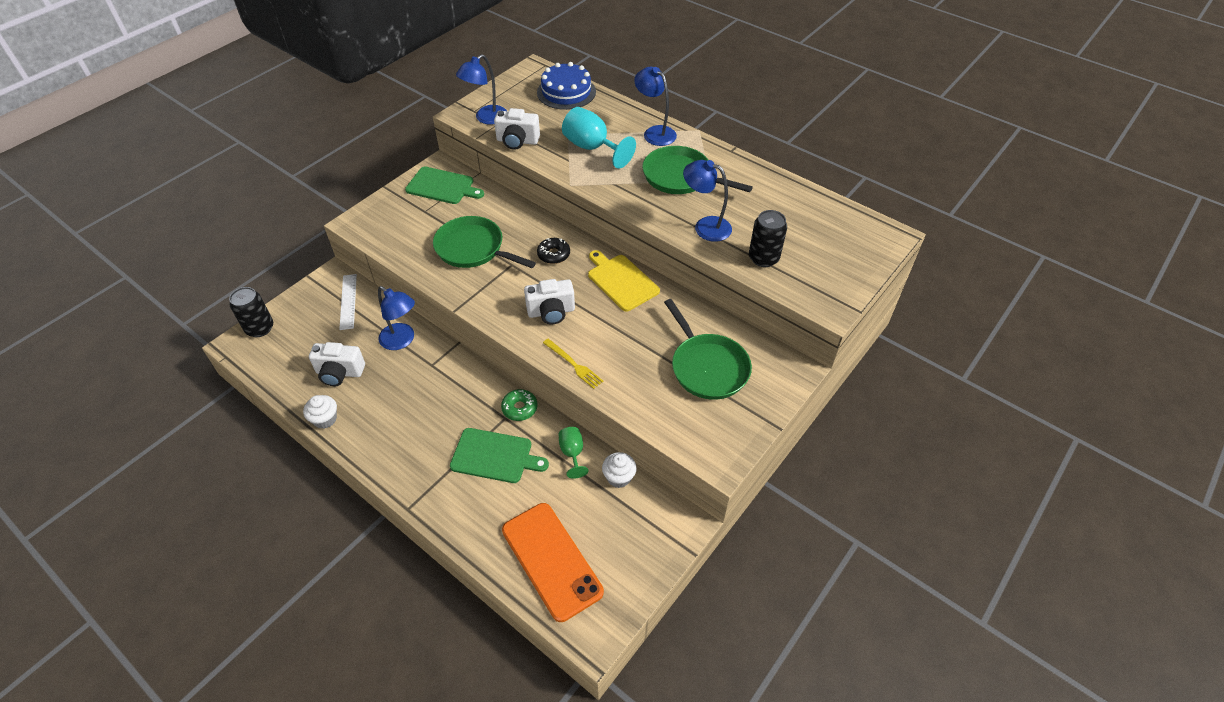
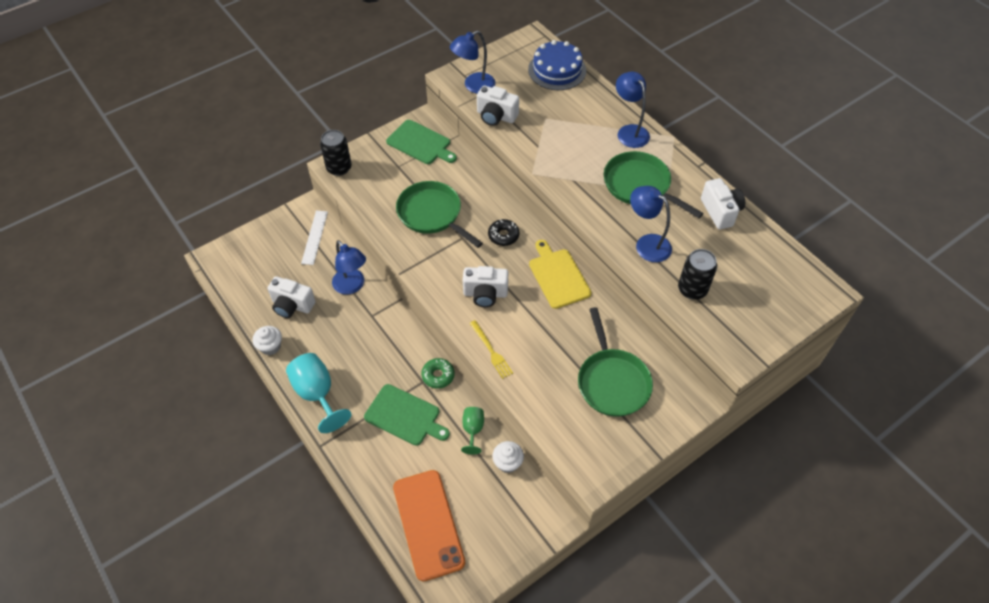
camera: 15 degrees right, 5 degrees up
(260, 328) = (235, 247): black can -> black can (339, 168)
(592, 148) = (564, 137): turquoise goblet -> turquoise goblet (317, 394)
(766, 186) = (720, 211): none -> white camera

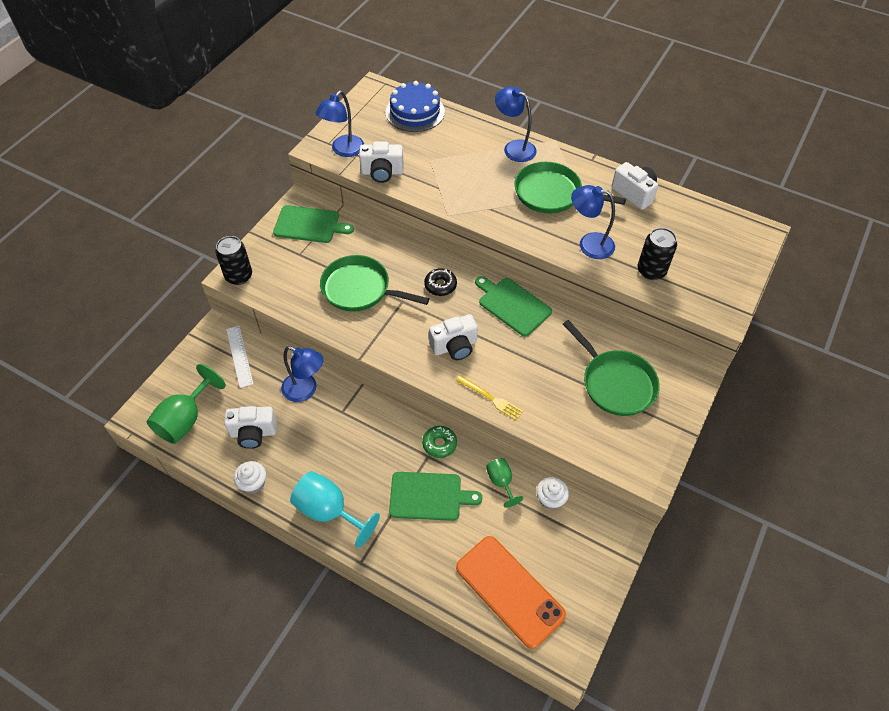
camera: 25 degrees left, 0 degrees up
(246, 273) = (185, 419): none -> green goblet
(558, 276) = (512, 305): yellow cutting board -> green cutting board

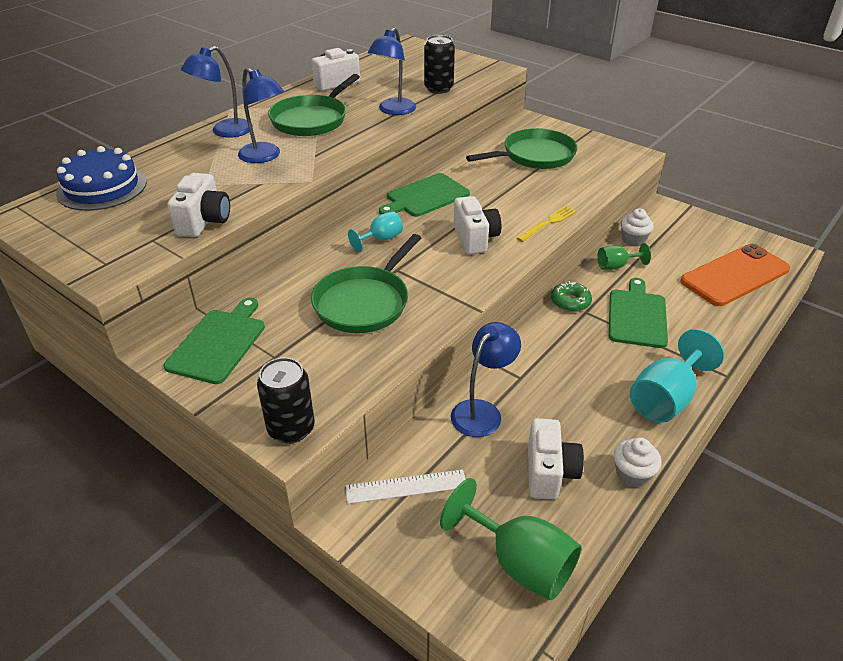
camera: 80 degrees left, 15 degrees down
(343, 150) = (133, 250): blue lamp -> blue lamp (265, 157)
(440, 285) = (381, 239): black donut -> turquoise goblet

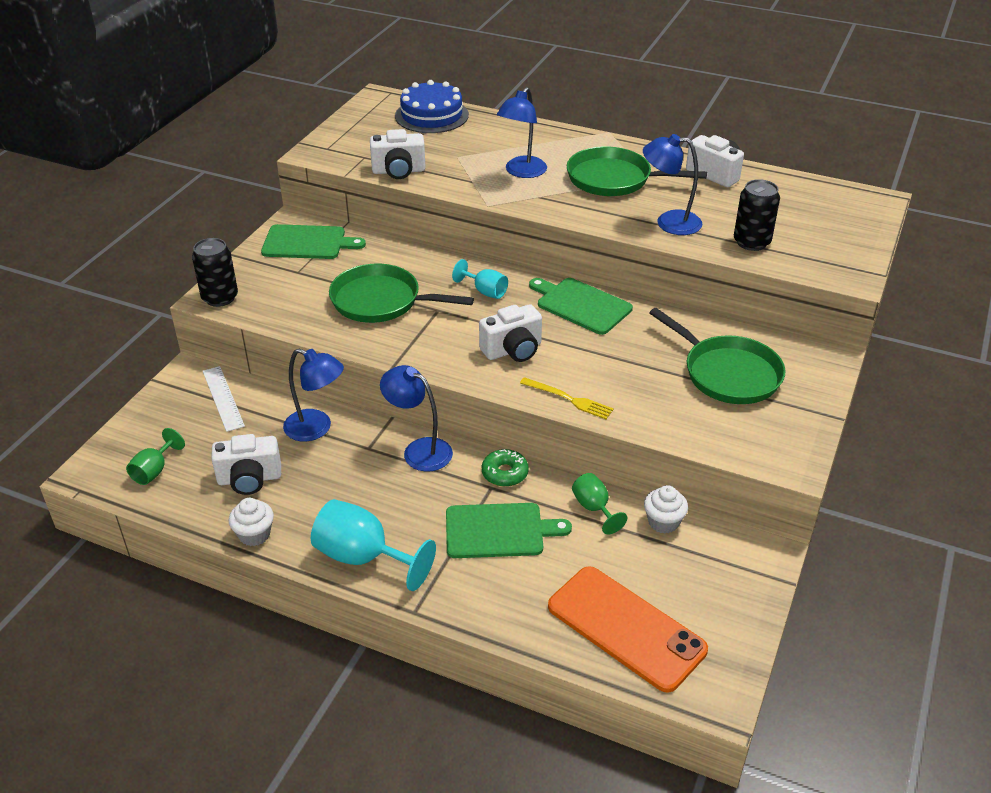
camera: 75 degrees right, 0 degrees up
(224, 131) = (559, 141): blue lamp -> blue lamp (419, 450)
(519, 562) = (154, 470): green goblet -> green goblet, size x0.56

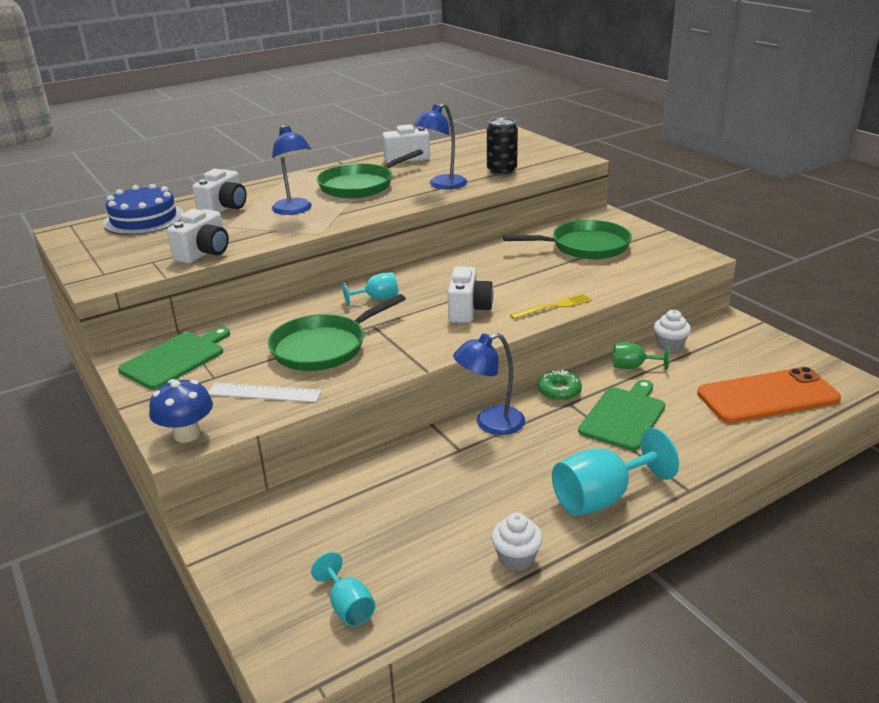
camera: 55 degrees left, 10 degrees down
(154, 470) = (348, 606): green goblet -> turquoise goblet
(220, 298) = (187, 434): black can -> blue mushroom
(223, 398) = (286, 519): white ruler -> white ruler (264, 393)
(249, 479) = (431, 537): white camera -> white camera (224, 208)
(316, 428) = (401, 471): blue lamp -> none
(581, 305) = (446, 268): green cutting board -> none

